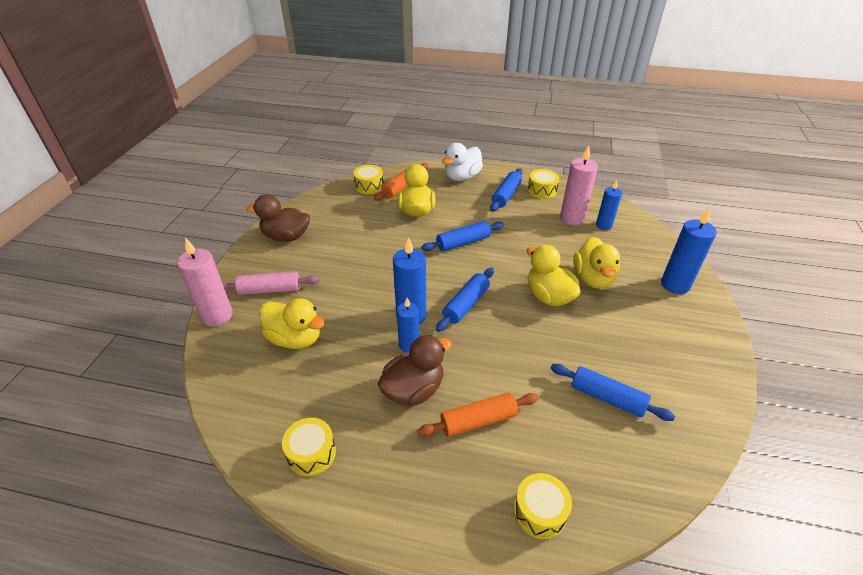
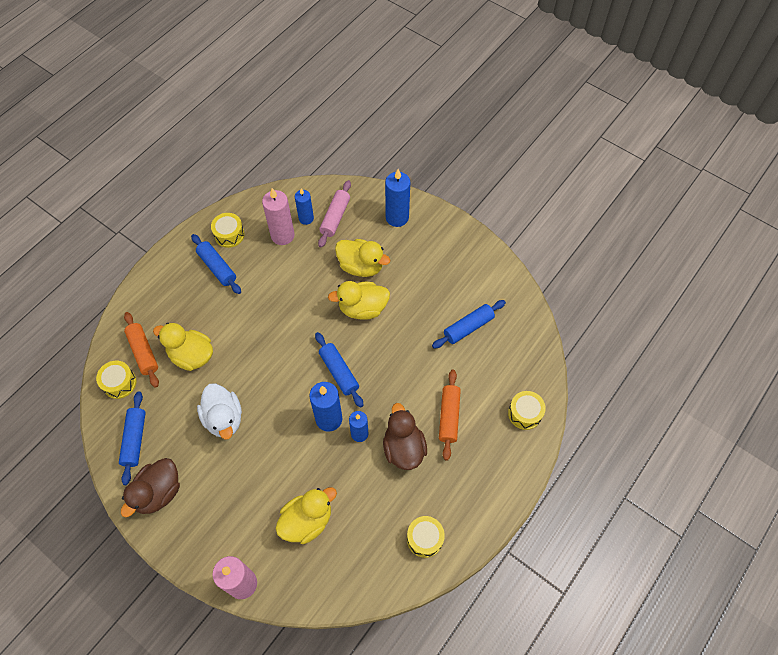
camera: 65 degrees left, 20 degrees up
(270, 290) = (232, 528): pink rolling pin -> pink rolling pin (335, 217)
(461, 177) = (162, 290): white duck -> white duck (224, 418)
(463, 242) = (263, 338): blue rolling pin -> blue rolling pin (135, 440)

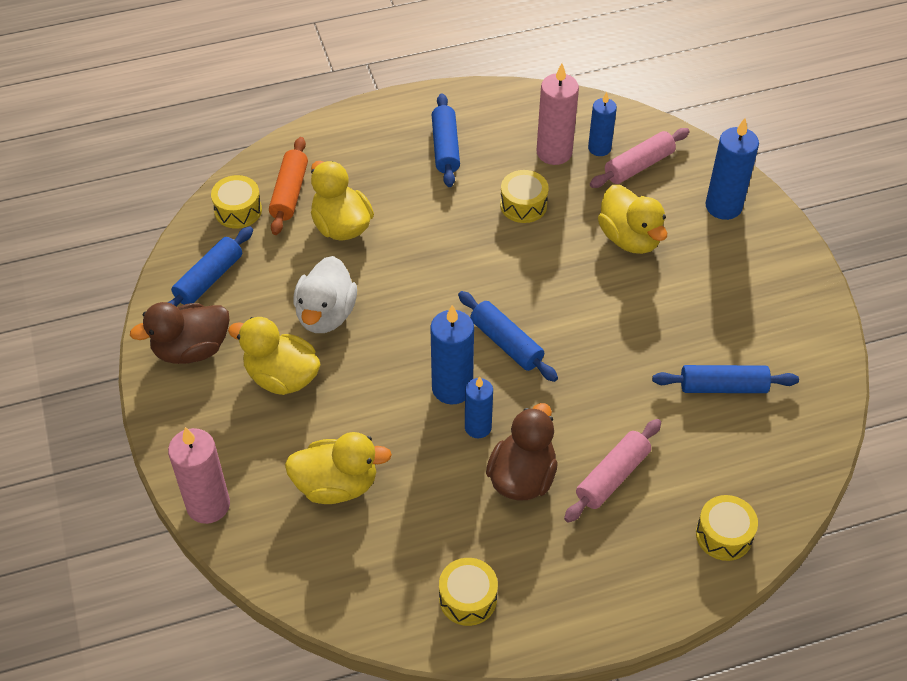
camera: 35 degrees right, 10 degrees down
(229, 234) = (488, 119): yellow drum -> yellow drum (523, 205)
(339, 372) = (506, 343): blue rolling pin -> blue rolling pin turned 45 degrees counterclockwise
(362, 308) = (594, 287): yellow duck -> yellow duck (282, 377)
(449, 416) = (612, 476): orange rolling pin -> pink rolling pin

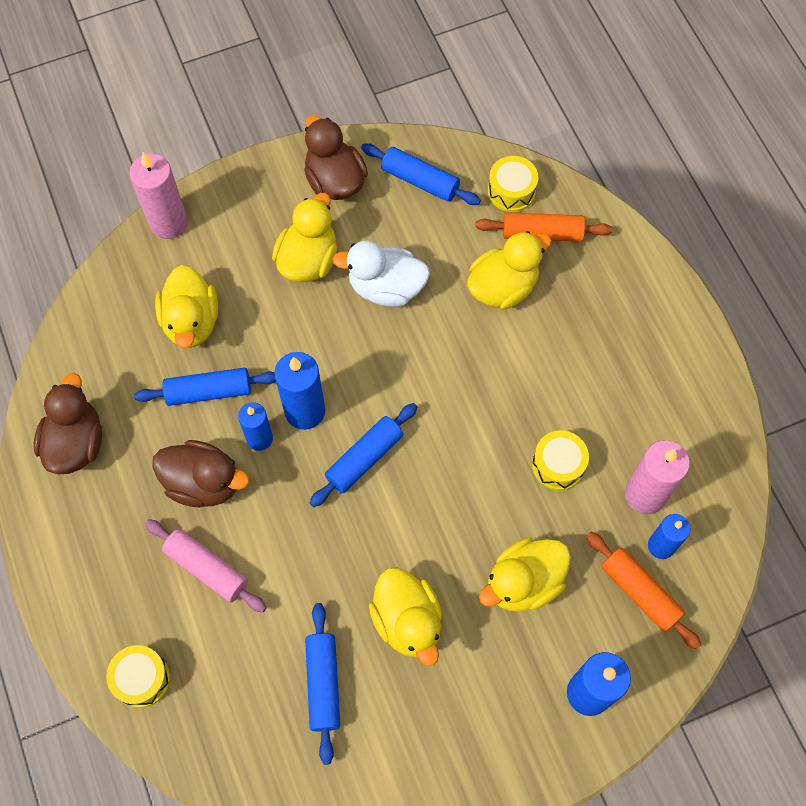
camera: 85 degrees right, 15 degrees up
(445, 147) = (633, 377): blue rolling pin -> blue rolling pin (209, 391)
(468, 598) = (76, 443): yellow drum -> brown duck
(638, 165) = (640, 592): pink rolling pin -> orange rolling pin
(664, 321) = (407, 621): none -> yellow duck

